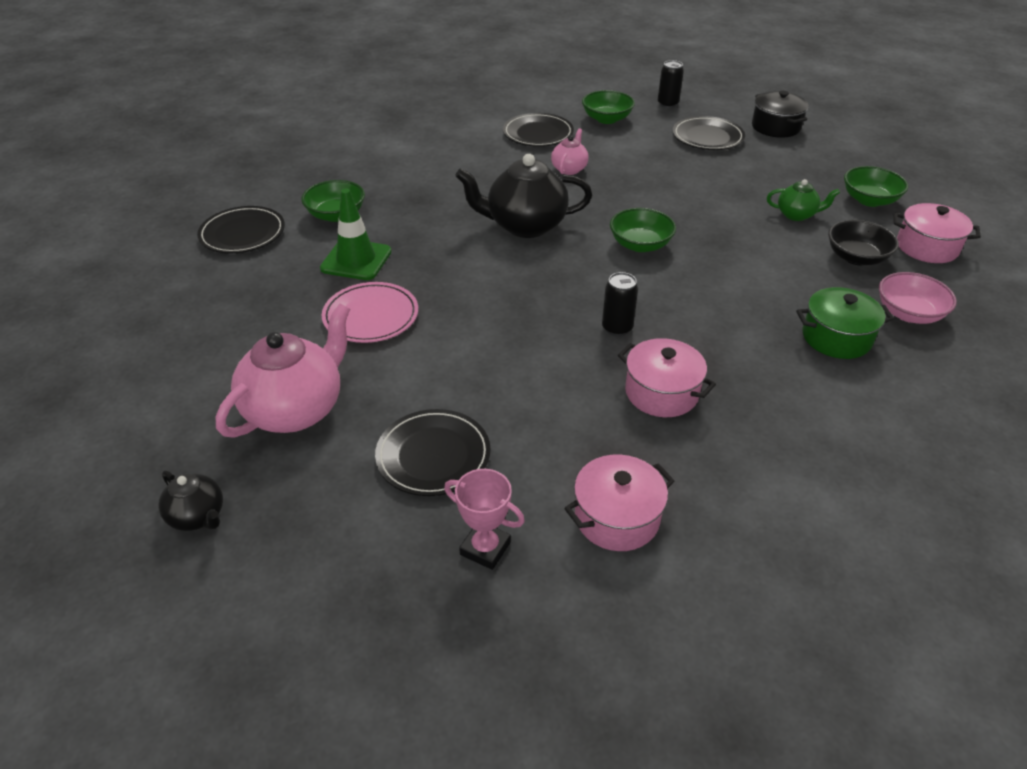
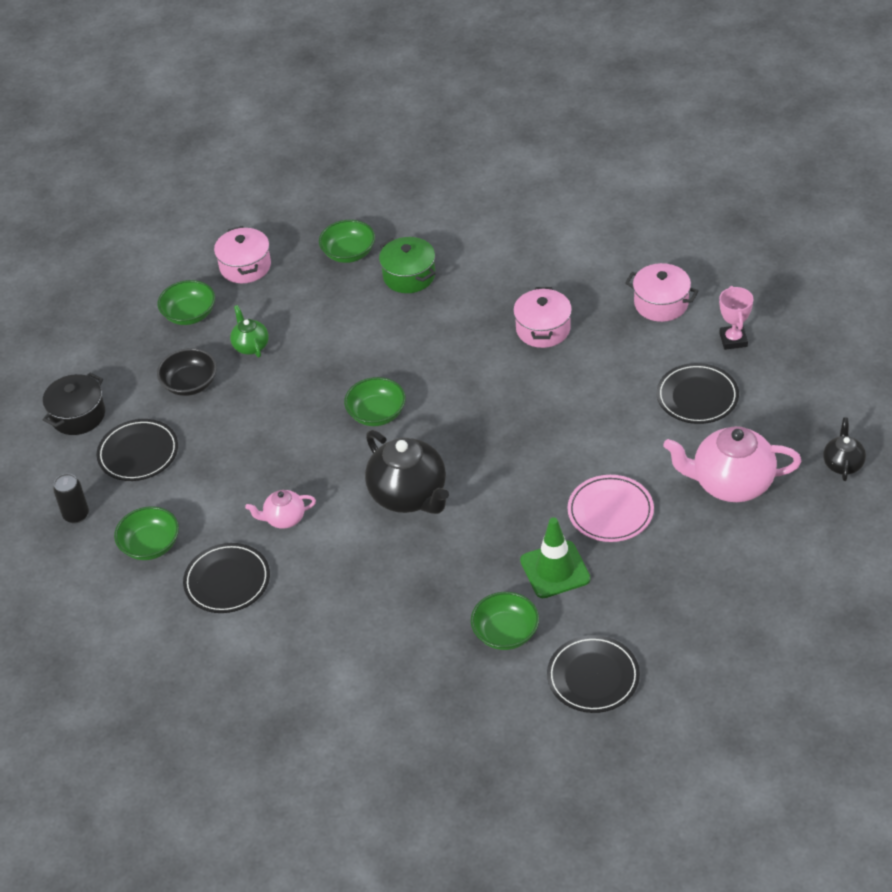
camera: 120 degrees left, 5 degrees up
(617, 328) = (497, 378): black can -> none
(856, 257) = (292, 296): black bowl -> black bowl (190, 384)
(908, 313) = (349, 253): pink bowl -> green bowl

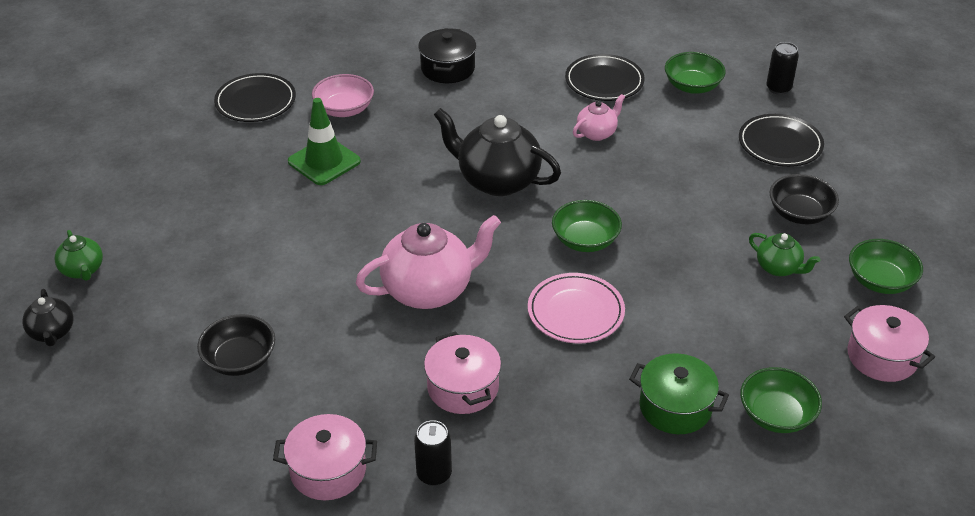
camera: 150 degrees right, 5 degrees down
(78, 415) = (872, 157): black pot -> black pot (447, 68)
(505, 633) = (344, 109): green bowl -> pink bowl
(592, 282) = (434, 474): none -> black can
(610, 511) = (292, 220): pink plate -> pink plate (575, 312)
(697, 397) = (240, 360): black plate -> black bowl
(731, 484) = (175, 278): pink teapot -> pink teapot (429, 290)
(733, 340) = (215, 447): pink trophy -> none
(810, 517) = (83, 270): none -> green teapot

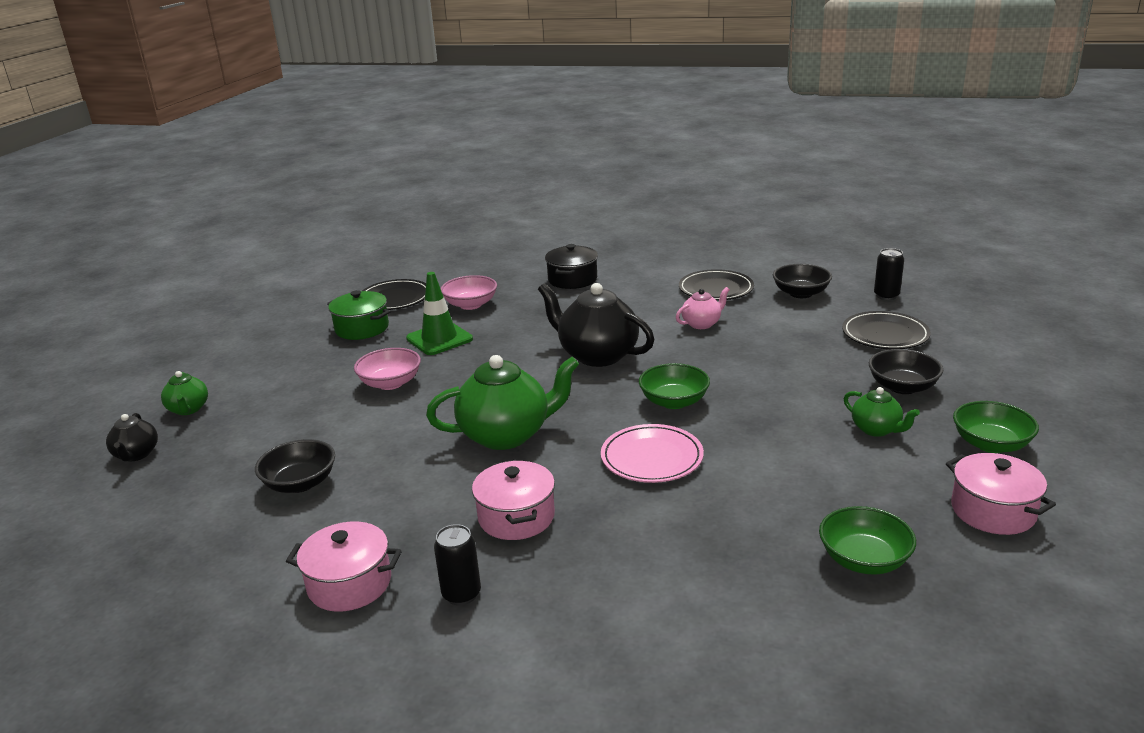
camera: 10 degrees right, 15 degrees down
(290, 226) = (390, 383): none -> pink bowl
(429, 290) = (506, 435): pink teapot -> green teapot
(675, 407) = (746, 546): green pot -> green pot (362, 328)
(692, 86) = (801, 293): green bowl -> black bowl

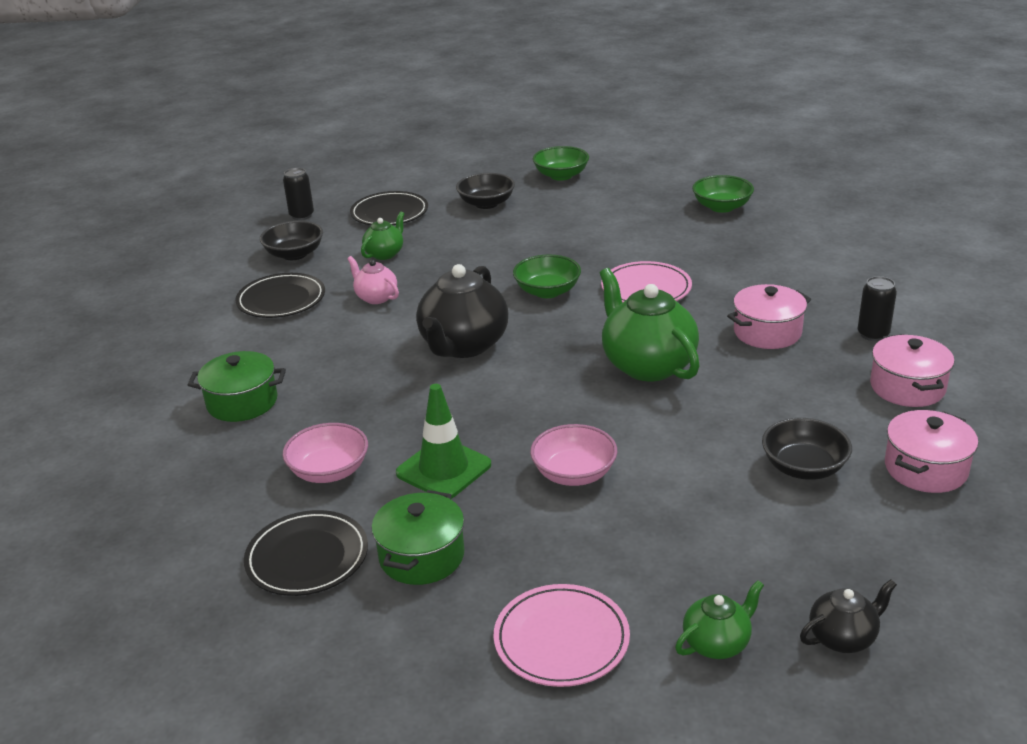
camera: 105 degrees left, 5 degrees up
(250, 362) = (561, 639): none -> pink plate
(572, 279) = (242, 402): black pot -> green pot
(876, 429) = (558, 210): green teapot -> green teapot (385, 254)
(993, 511) = (643, 175): pink pot -> pink pot (925, 469)

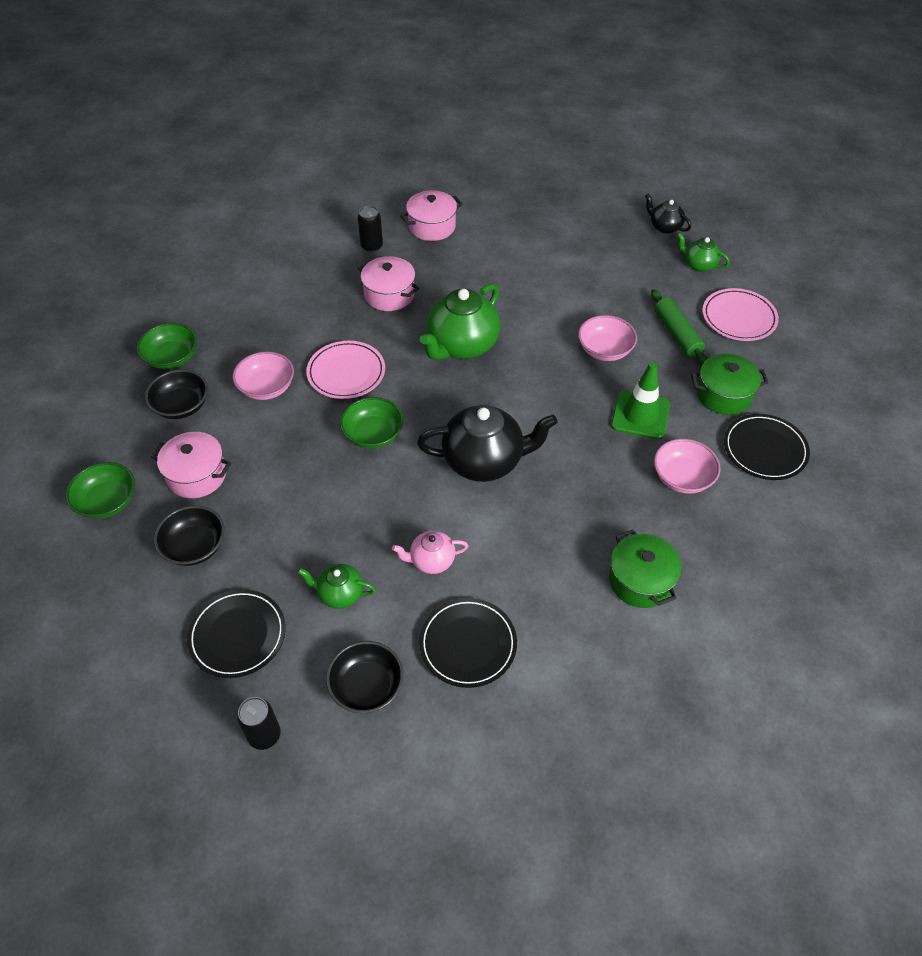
camera: 115 degrees left, 20 degrees up
(376, 297) = (431, 561): pink teapot -> pink teapot turned 60 degrees clockwise
(565, 554) = (677, 334): none -> green rolling pin
(651, 246) = (266, 387): none -> pink bowl
(803, 467) = (539, 256): black bowl -> black bowl (181, 406)
(925, 469) = (513, 213): pink pot -> pink pot (197, 475)

